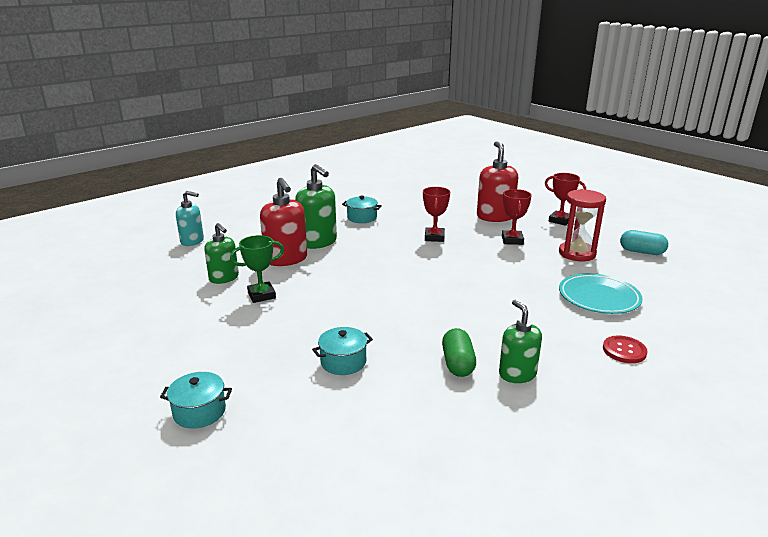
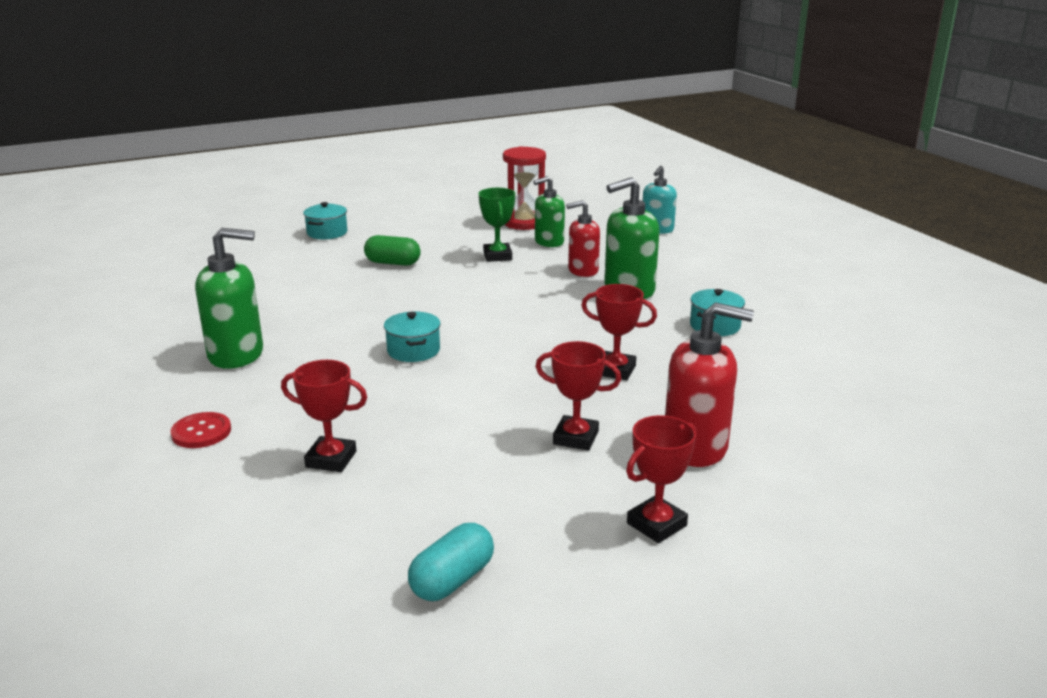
camera: 105 degrees right, 0 degrees up
(286, 259) = (582, 270): red soap dispenser -> red soap dispenser, size x0.66
(343, 362) = (341, 281): turquoise pot -> turquoise pot (413, 350)
(457, 363) = (285, 329): green capsule -> green capsule (393, 263)
(517, 374) = (236, 355): green soap dispenser -> green soap dispenser, size x1.52
(577, 253) = (488, 491): red hourglass -> red hourglass (524, 223)
(599, 297) = (331, 459): turquoise plate -> red trophy

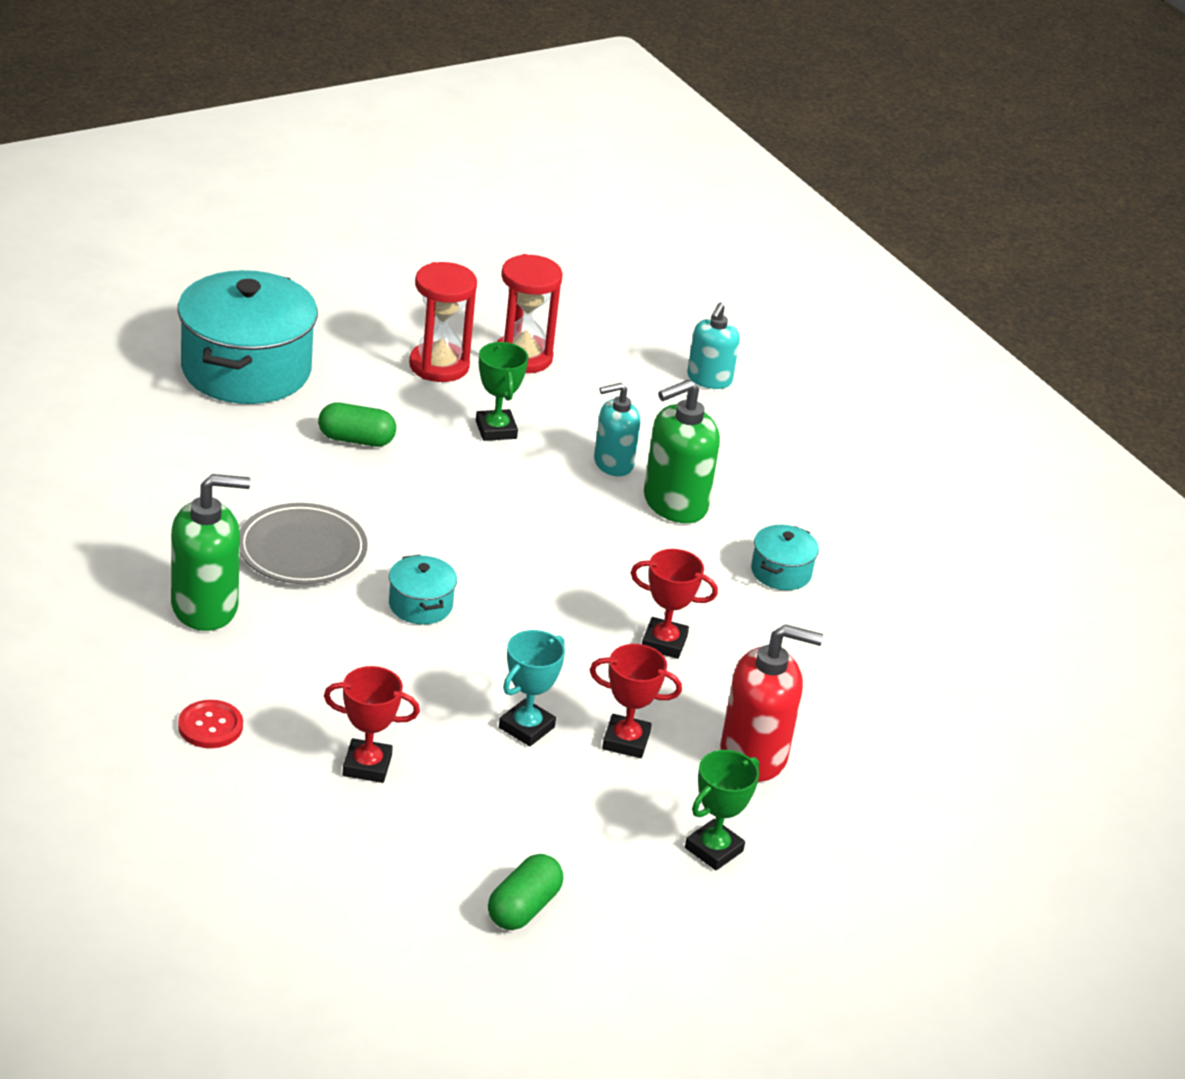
camera: 10 degrees left, 10 degrees up
(327, 233) = (246, 369): turquoise pot -> turquoise pot, size x2.25
(329, 321) = (302, 550): none -> grey plate
(452, 580) = (523, 908): turquoise capsule -> green capsule
(463, 228) = (439, 366): none -> red hourglass
(485, 429) = (526, 727): none -> turquoise trophy
(549, 242) = (562, 402): green soap dispenser -> none
(582, 270) = (613, 463): red soap dispenser -> turquoise soap dispenser
(656, 524) = (714, 849): red trophy -> green trophy

